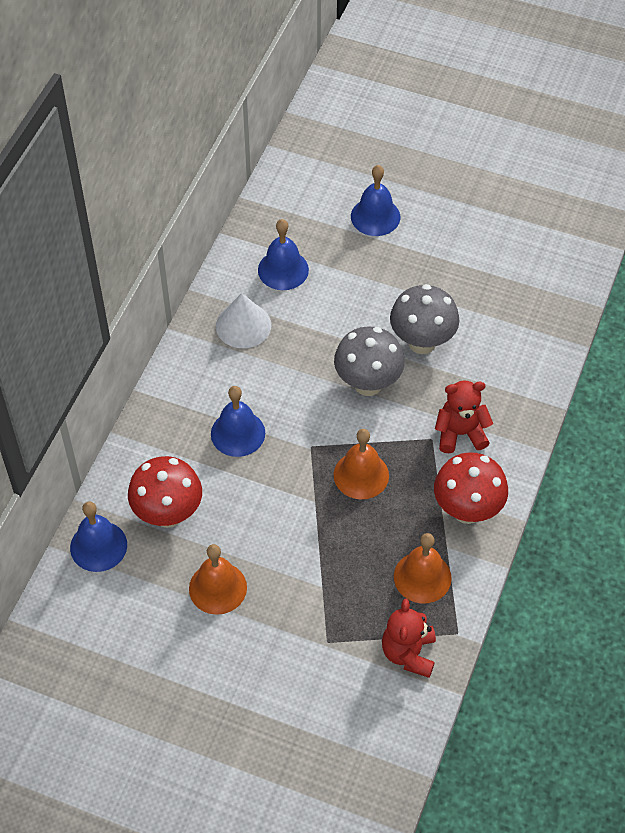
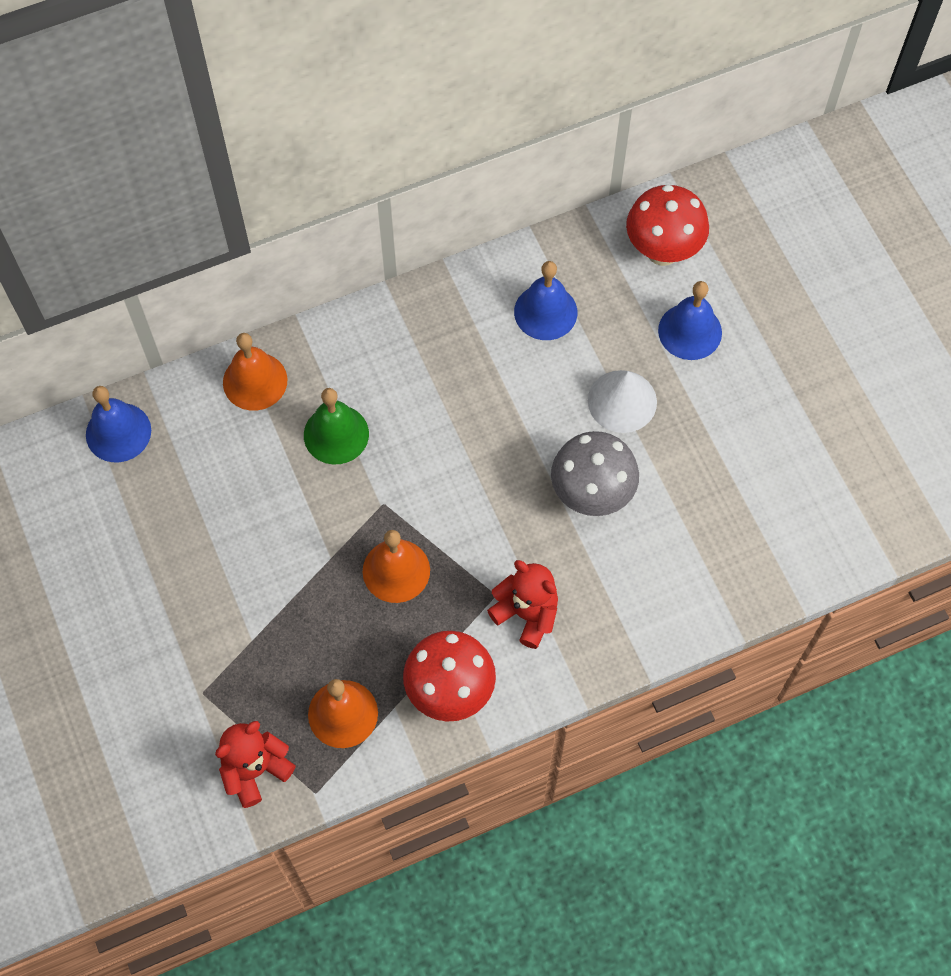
camera: 45 degrees right, 10 degrees up
(168, 514) = (201, 455): red mushroom -> red mushroom (662, 251)
(217, 588) = (169, 559): orange bell -> orange bell (255, 381)
(238, 433) = (336, 434): blue bell -> green bell
(243, 325) = (451, 336): white cone -> white cone (622, 401)
(368, 384) = (497, 490): grey mushroom -> none

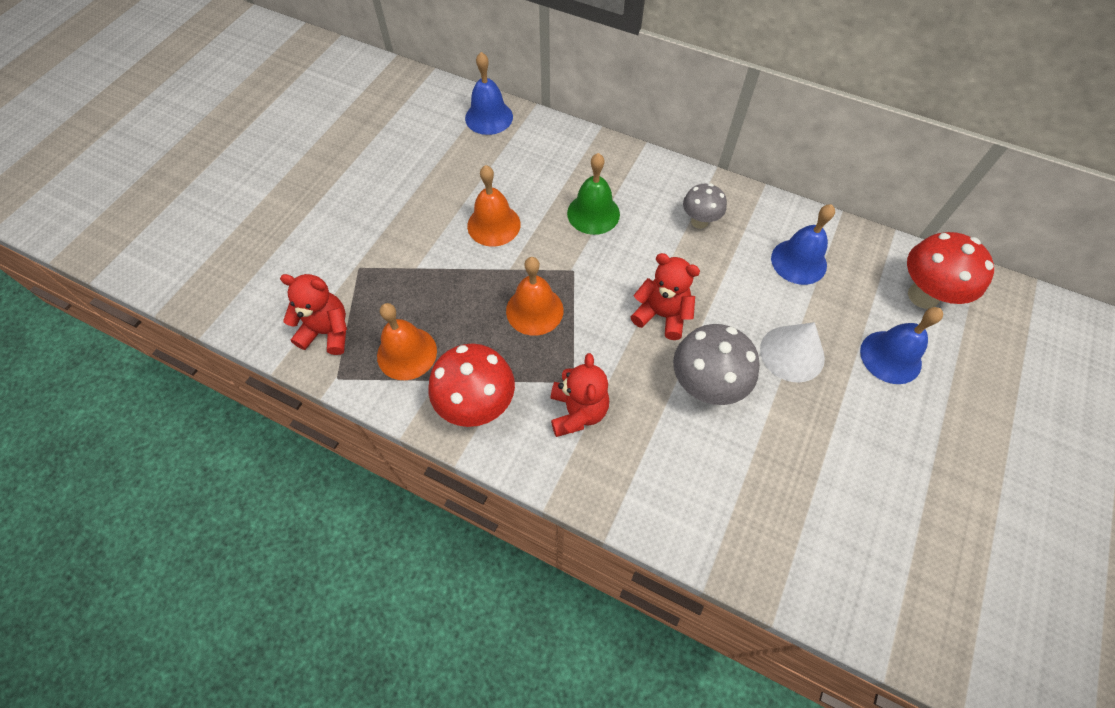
camera: 50 degrees right, 5 degrees down
(255, 381) = (584, 153): orange bell -> orange bell (493, 225)
(430, 352) = (699, 221): none -> grey mushroom
(496, 469) = (662, 315): none -> red teddy bear

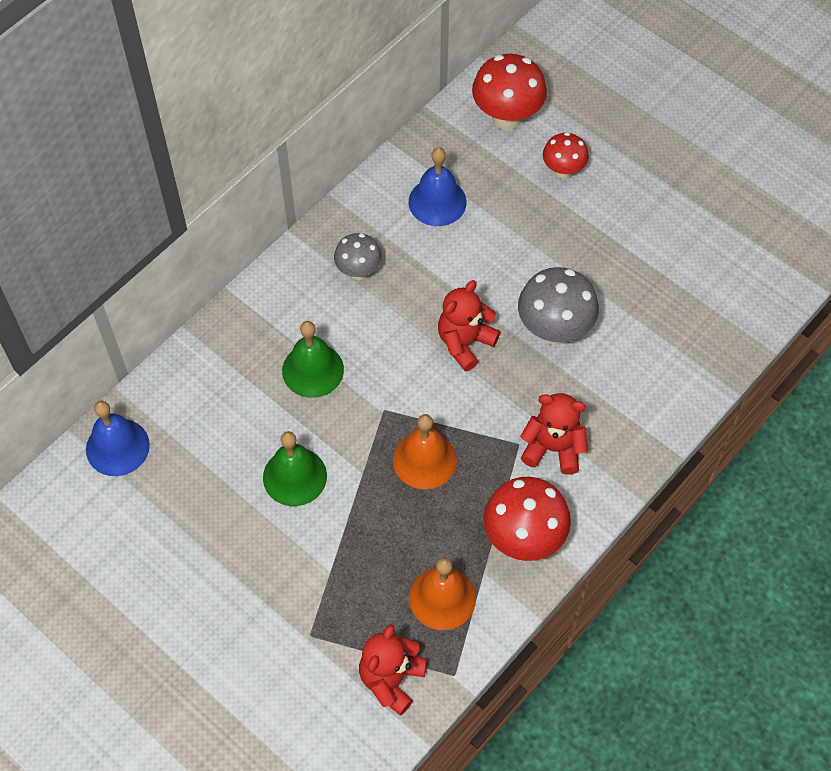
camera: 75 degrees left, 0 degrees up
(493, 225) = (294, 476): orange bell -> green bell
(792, 353) = (538, 247): white cone -> none
(890, 357) = (563, 171): blue bell -> red mushroom

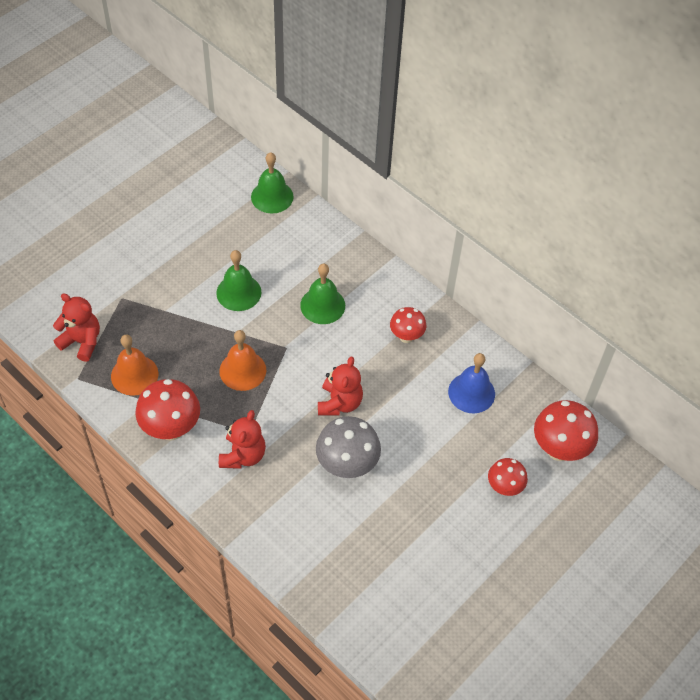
camera: 90 degrees right, 5 degrees down
(117, 447) = (272, 196): blue bell -> green bell
(358, 271) = (406, 336): grey mushroom -> red mushroom
(465, 343) = (339, 403): red teddy bear -> red teddy bear turned 60 degrees clockwise

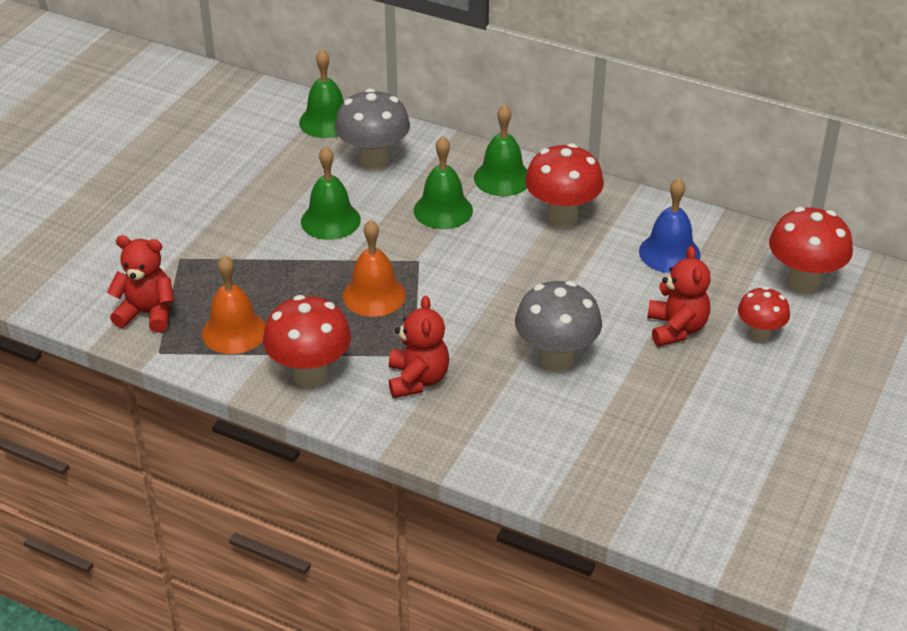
camera: 15 degrees left, 15 degrees down
(291, 244) = (374, 161): none -> grey mushroom
(339, 403) = (513, 299): red teddy bear -> red teddy bear (676, 329)
(378, 286) = (502, 178): none -> green bell
(406, 336) = (562, 217): red mushroom -> red mushroom, size x1.64

